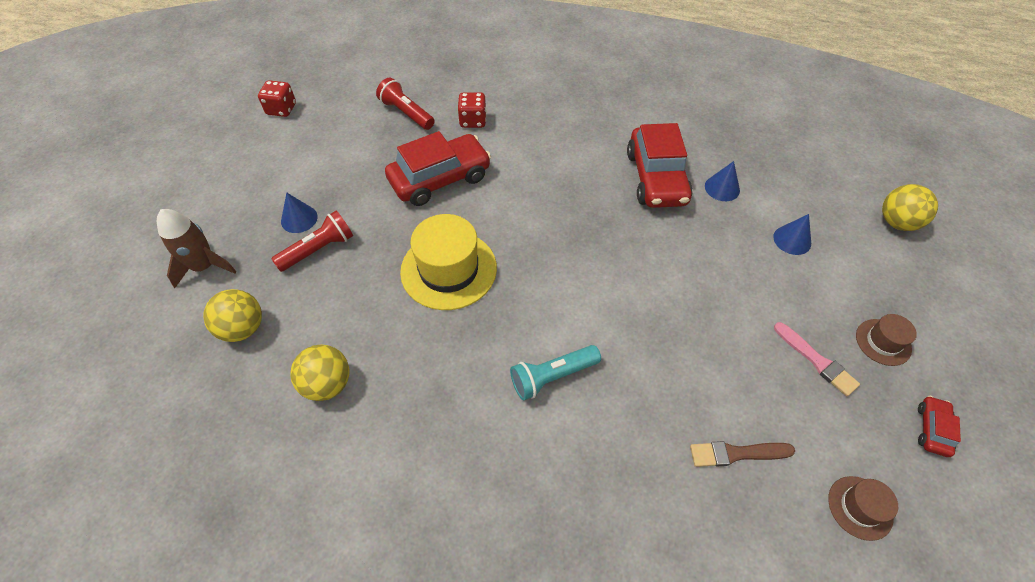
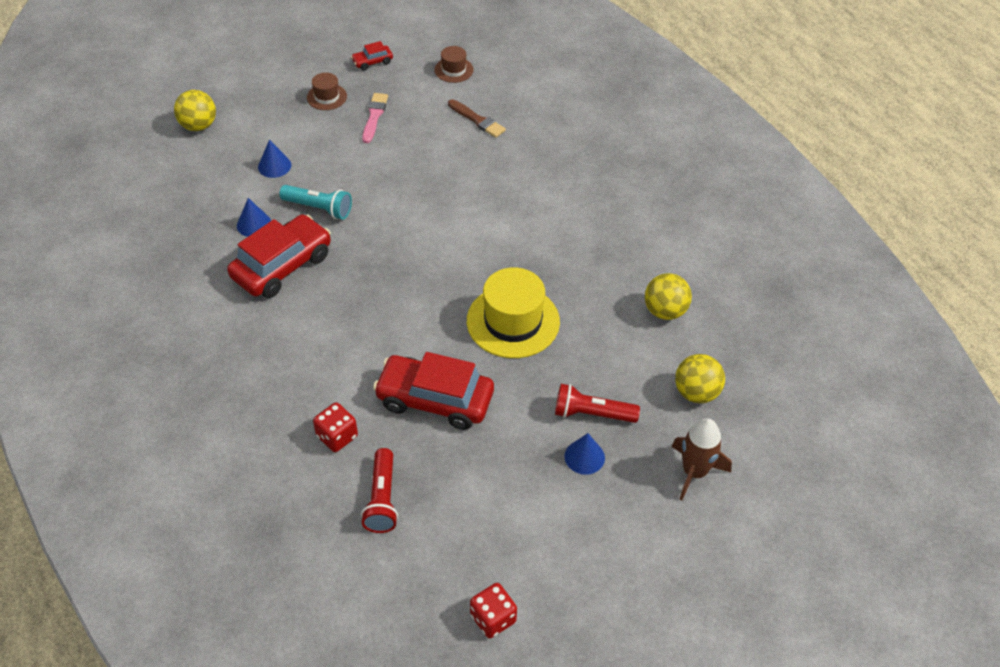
camera: 135 degrees left, 5 degrees down
(552, 376) = (524, 214): turquoise flashlight -> turquoise flashlight (318, 208)

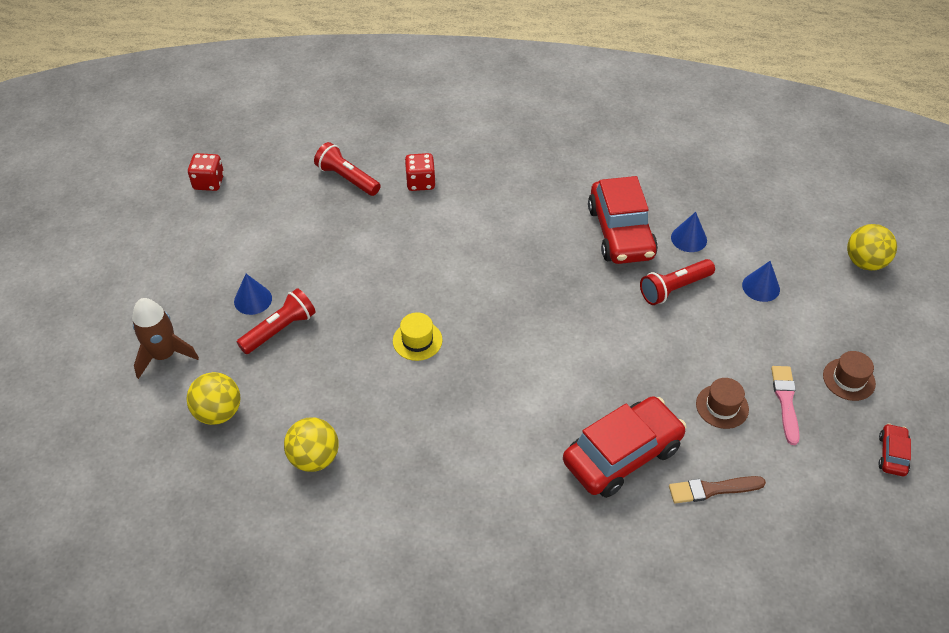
camera: 130 degrees right, 0 degrees up
(318, 208) = (674, 288): turquoise flashlight -> red flashlight
(374, 116) = (785, 401): pink brush -> pink brush turned 135 degrees counterclockwise
(435, 400) = (394, 248): red car -> red car (622, 455)
(454, 70) = (825, 526): brown hat -> brown hat (722, 406)
(513, 321) = (417, 340): yellow hat -> yellow hat, size x0.51

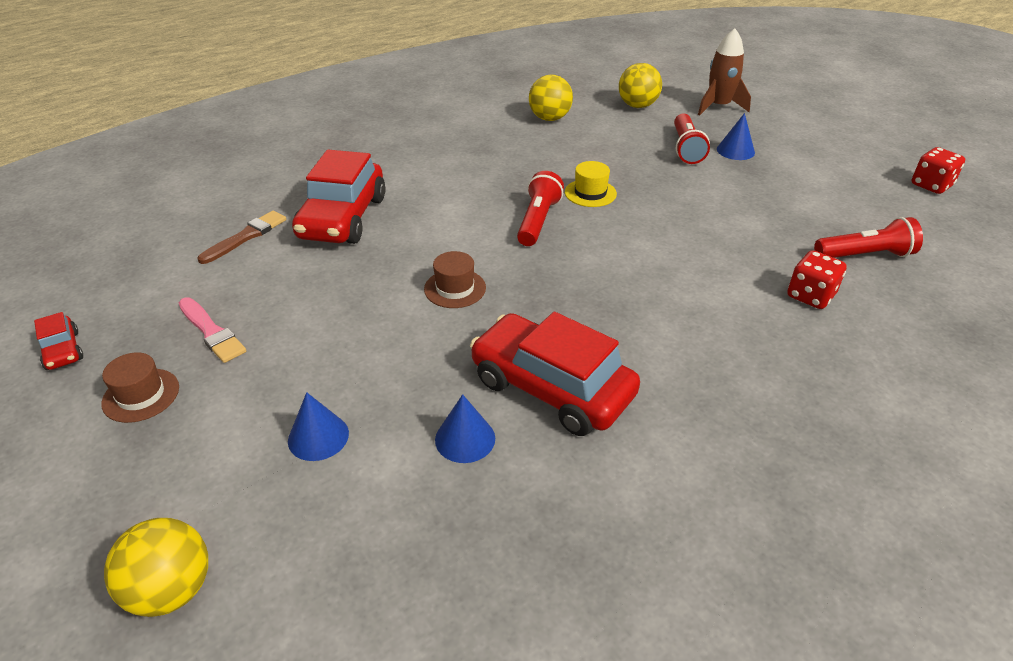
camera: 135 degrees right, 10 degrees down
(674, 288) = (423, 366): red flashlight -> red flashlight (538, 221)
(722, 406) = (279, 292): brown hat -> brown hat (455, 288)

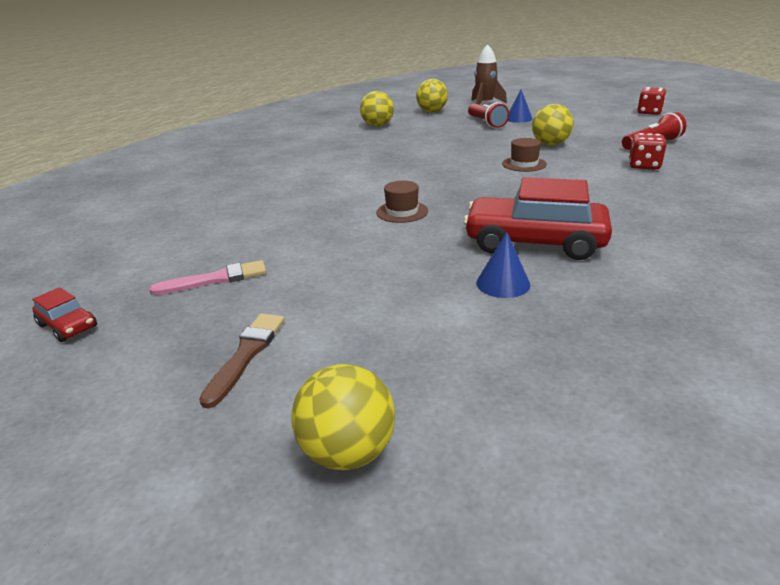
camera: 20 degrees left, 10 degrees down
(141, 395) = (182, 333): brown hat -> brown hat (524, 164)
(211, 332) = (215, 279): pink brush -> pink brush turned 45 degrees counterclockwise
(246, 236) = (193, 222): brown brush -> brown brush (246, 354)
(318, 437) = (381, 314): blue cone -> none
(343, 218) = (270, 196): red car -> none
(538, 221) = (425, 169): red flashlight -> none
(590, 193) = (446, 151): yellow hat -> none
(728, 216) = (550, 144): none -> yellow ball

